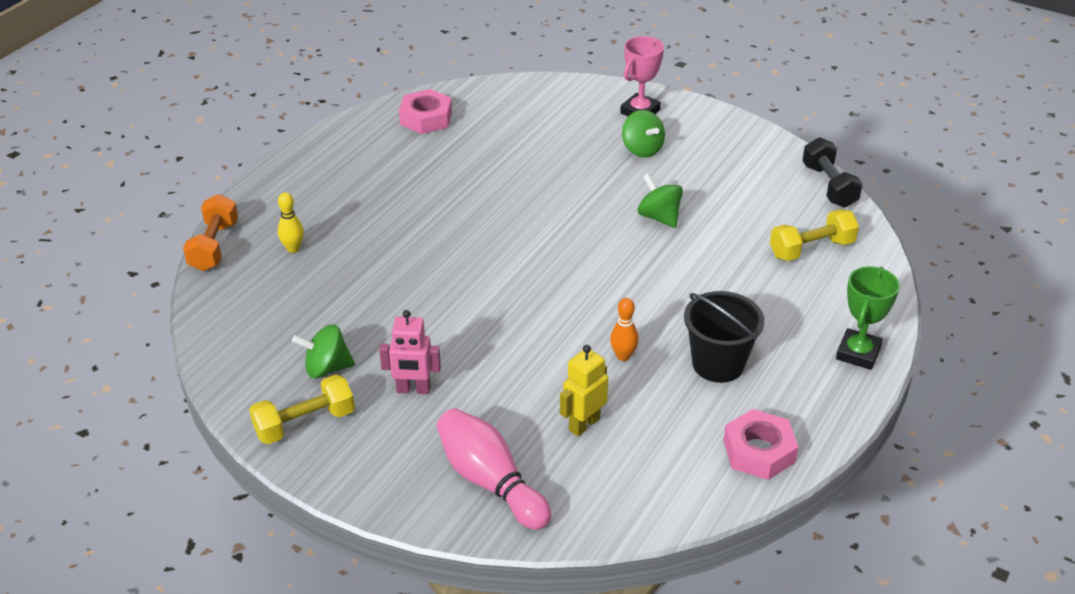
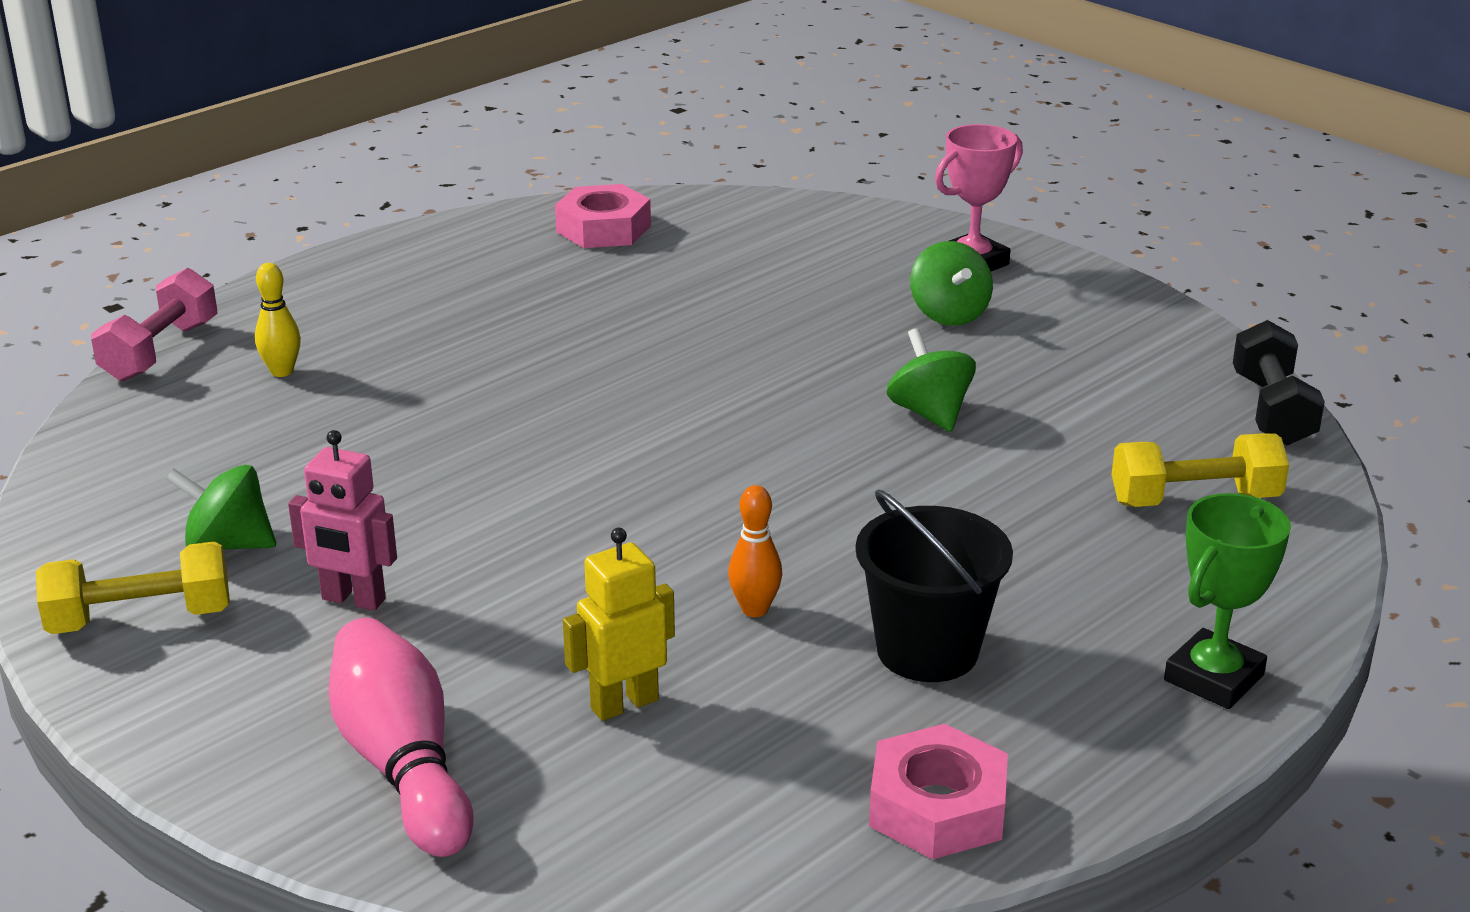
camera: 15 degrees right, 10 degrees down
(214, 246) = (160, 351): orange dumbbell -> pink dumbbell

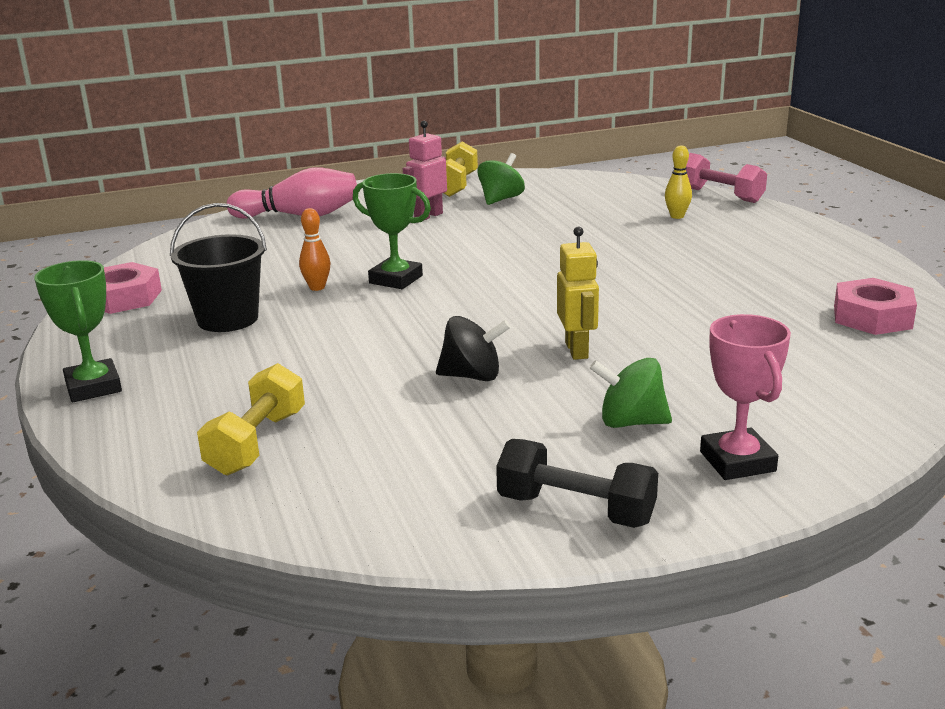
camera: 115 degrees right, 5 degrees down
(624, 704) = (283, 253): yellow robot -> yellow robot (577, 350)
(678, 546) = (396, 279): none -> green trophy
(930, 413) = (472, 376): green spinning top -> black spinning top
(1272, 410) = (334, 529): black dumbbell -> black dumbbell (575, 509)

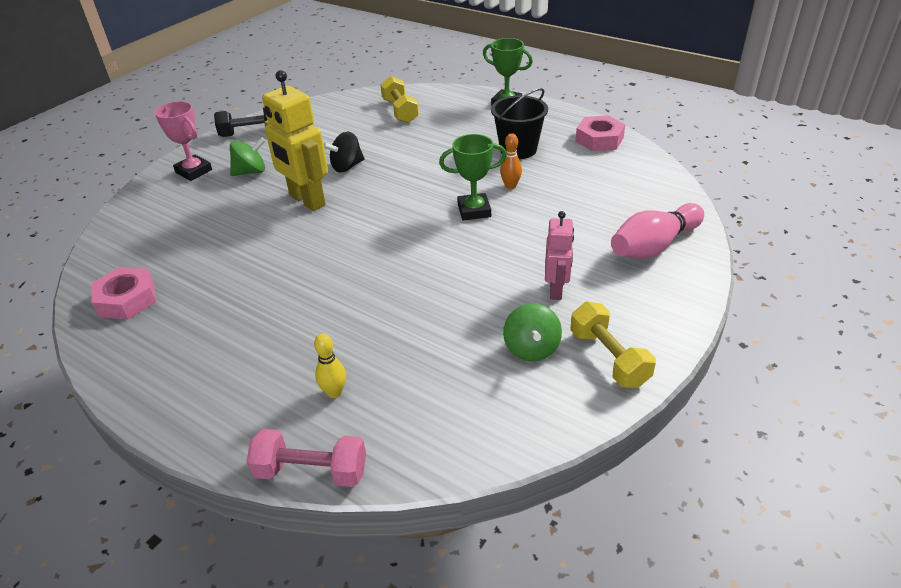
camera: 145 degrees right, 15 degrees up
(577, 350) = (306, 200): yellow robot -> yellow robot, size x1.70

